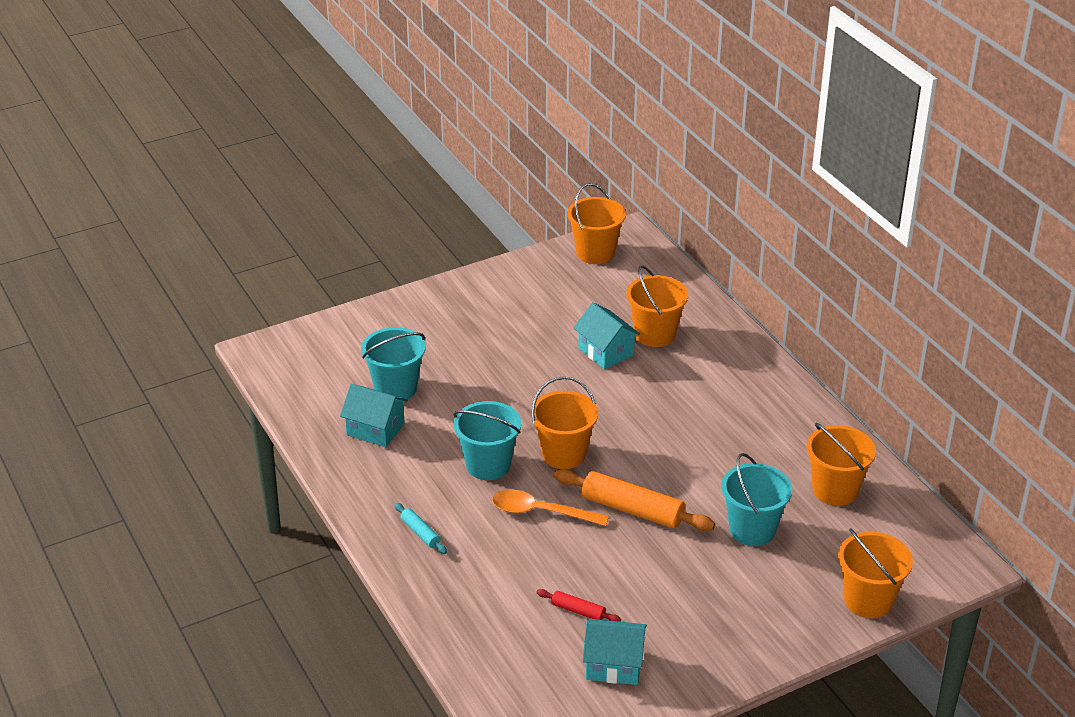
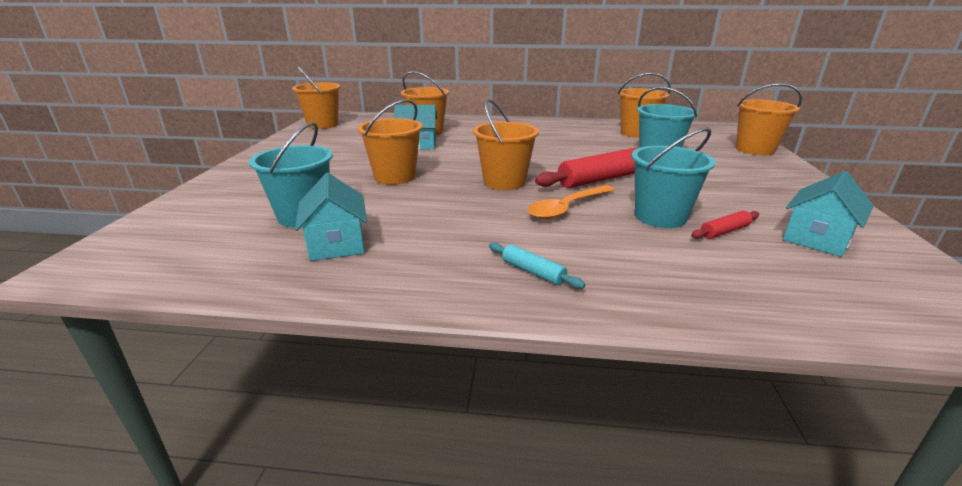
camera: 55 degrees left, 10 degrees down
(375, 429) = (337, 243): turquoise house -> turquoise house turned 75 degrees counterclockwise
(420, 533) = (533, 272): turquoise rolling pin -> turquoise rolling pin turned 45 degrees clockwise
(488, 465) = (475, 210): turquoise bucket -> turquoise bucket (660, 217)
(509, 387) = (395, 177): none -> orange bucket
(632, 509) = (600, 179): orange rolling pin -> red rolling pin

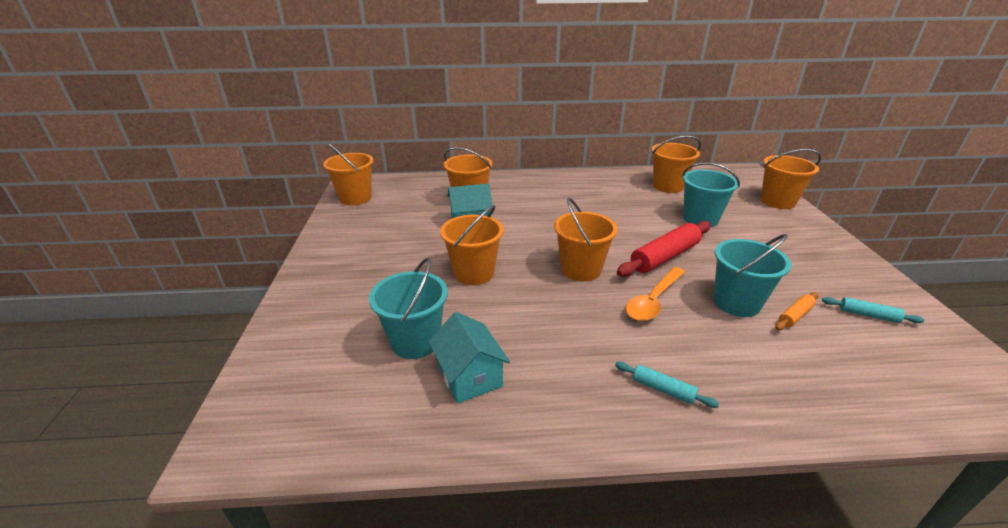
camera: 10 degrees left, 5 degrees up
(724, 231) = (795, 315): red rolling pin -> orange rolling pin
(817, 238) = (868, 315): turquoise house -> turquoise rolling pin

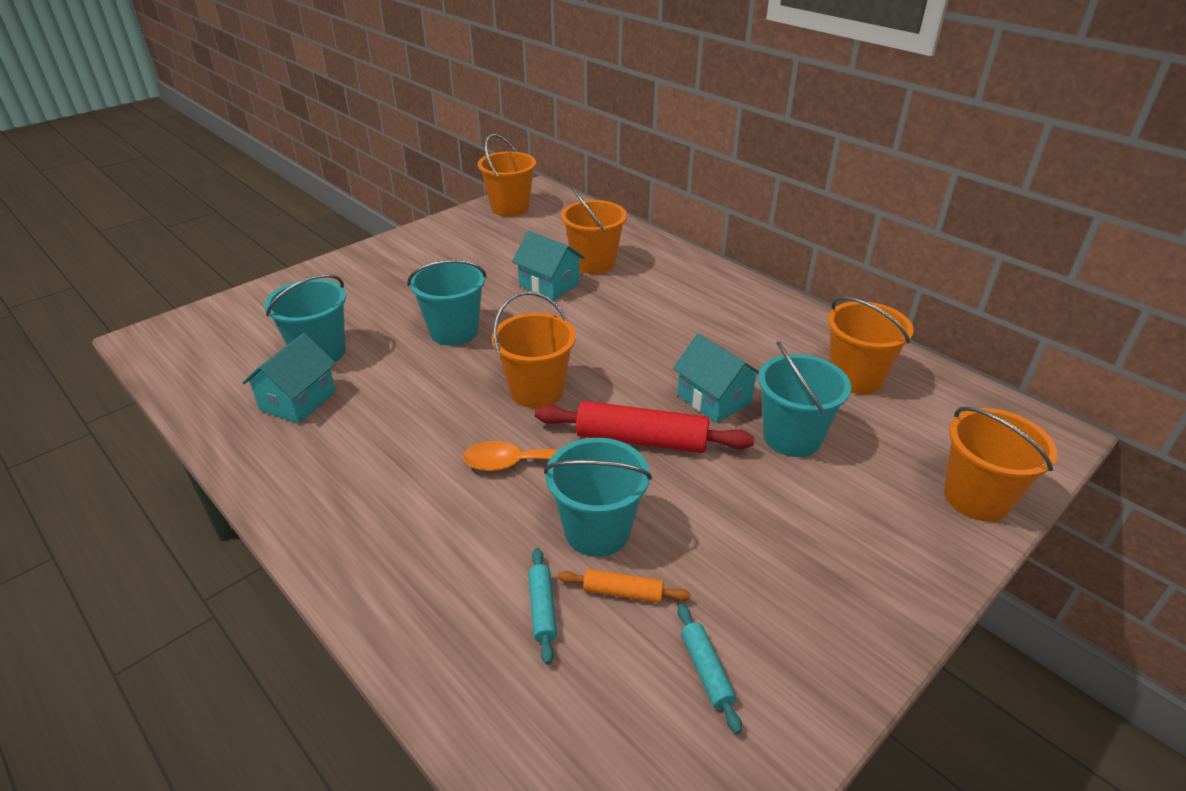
camera: 50 degrees right, 5 degrees up
(474, 273) = (454, 331): orange bucket -> turquoise bucket
(648, 223) = (714, 399): none -> turquoise house
(663, 389) = (373, 521): turquoise rolling pin -> turquoise rolling pin (542, 609)

